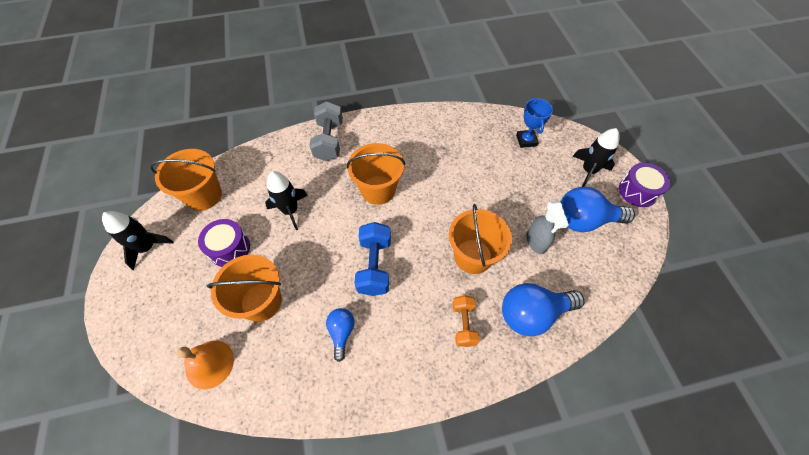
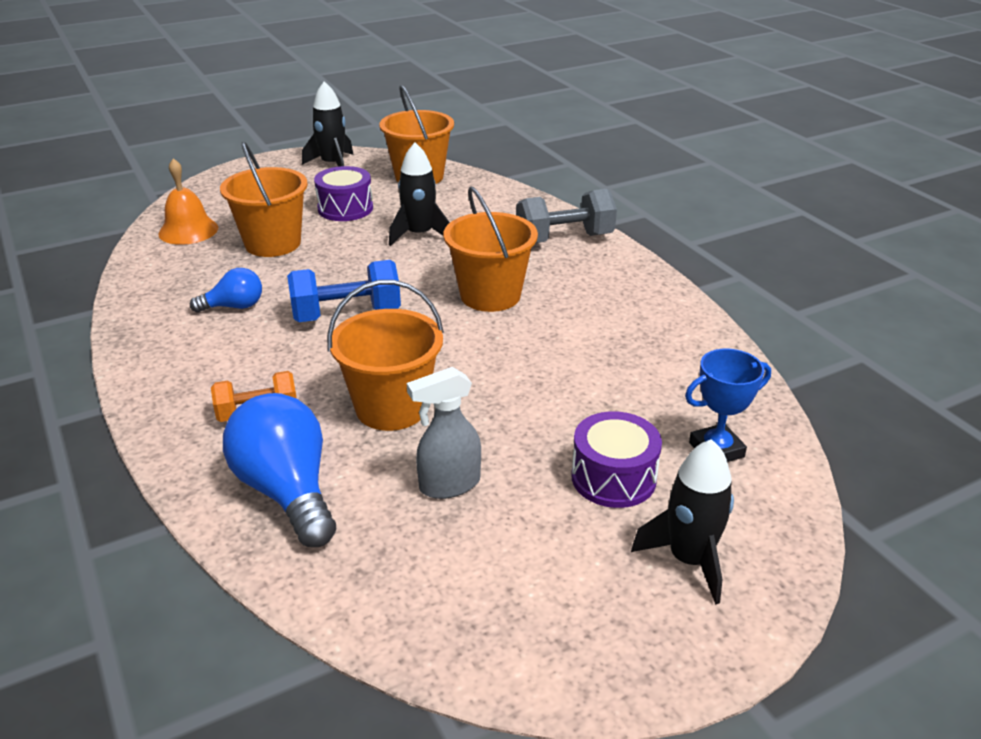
camera: 75 degrees right, 25 degrees down
(584, 220) = (534, 557): blue light bulb -> none
(637, 191) = (675, 662): purple drum -> purple drum (613, 478)

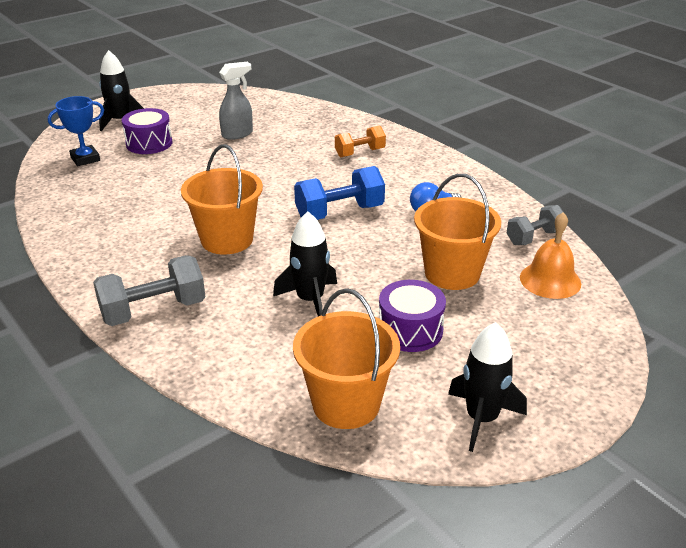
camera: 170 degrees right, 0 degrees up
(154, 267) = (534, 238): none -> grey dumbbell
(287, 491) = (320, 126): blue light bulb -> none
(391, 408) = (280, 161): orange bucket -> none

